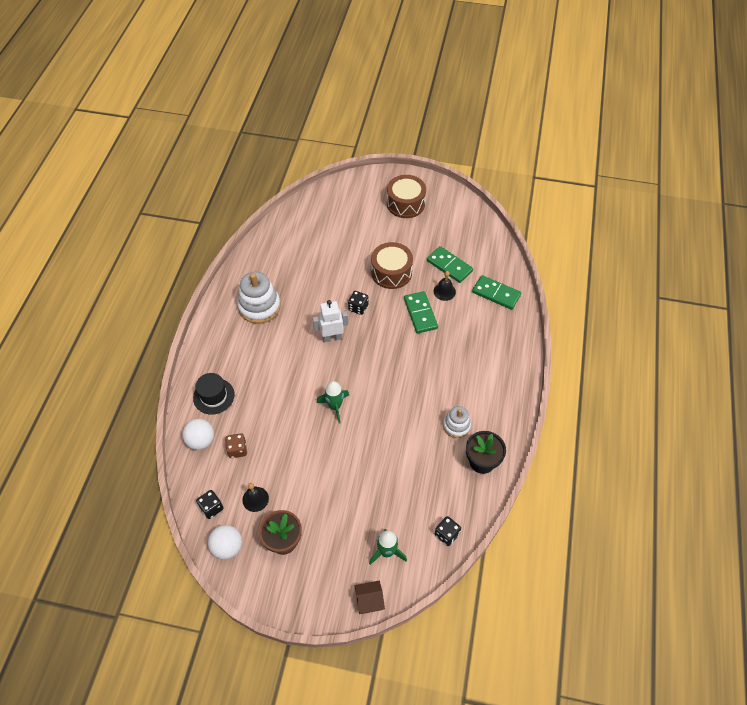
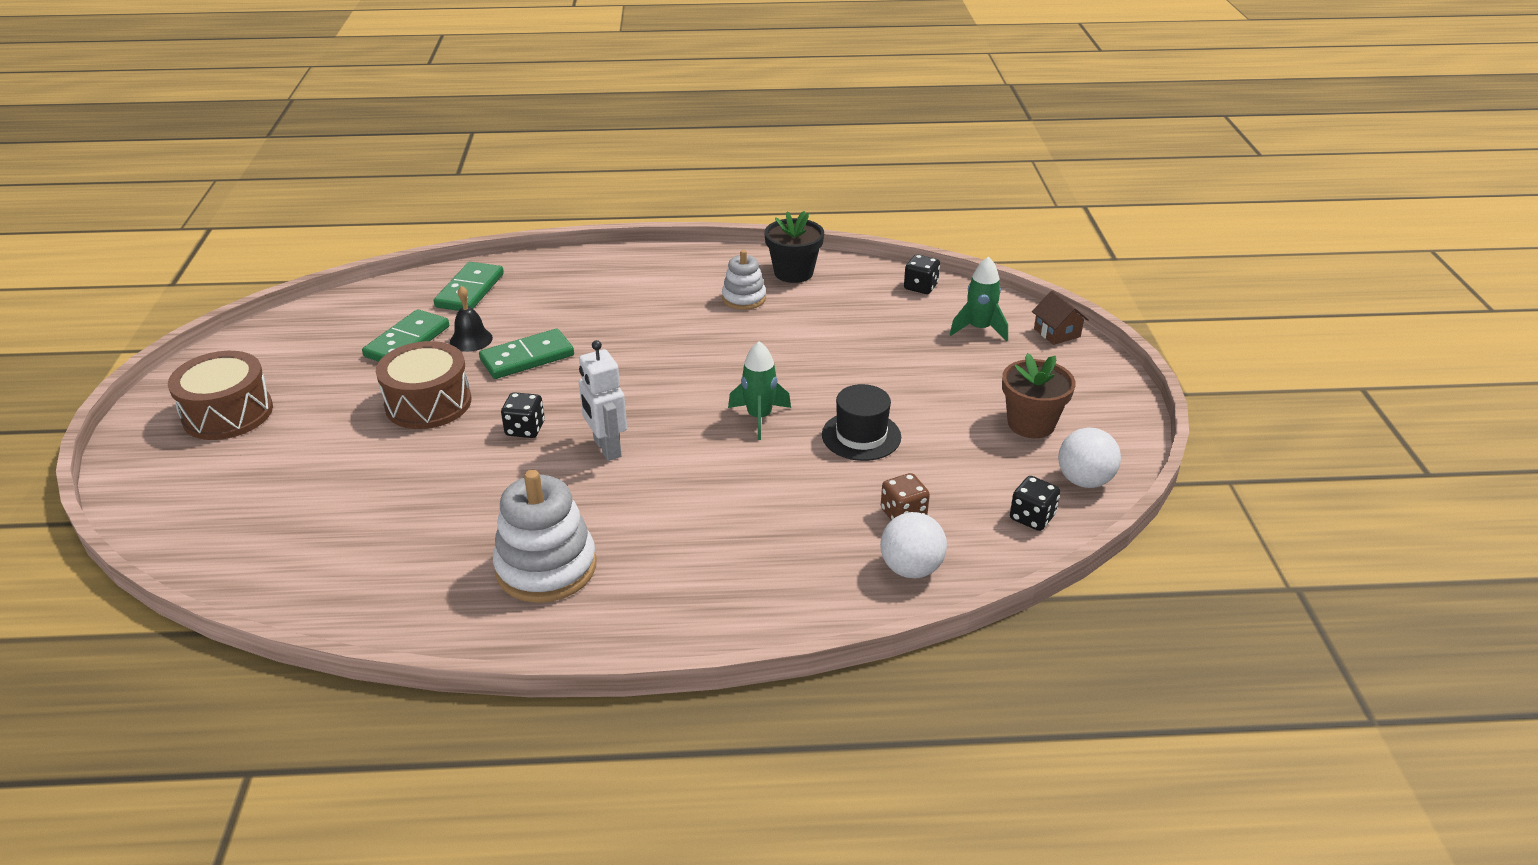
camera: 105 degrees left, 20 degrees down
(213, 396) = (802, 578): black hat -> black hat (861, 436)
(255, 499) = (982, 469): black bell -> none

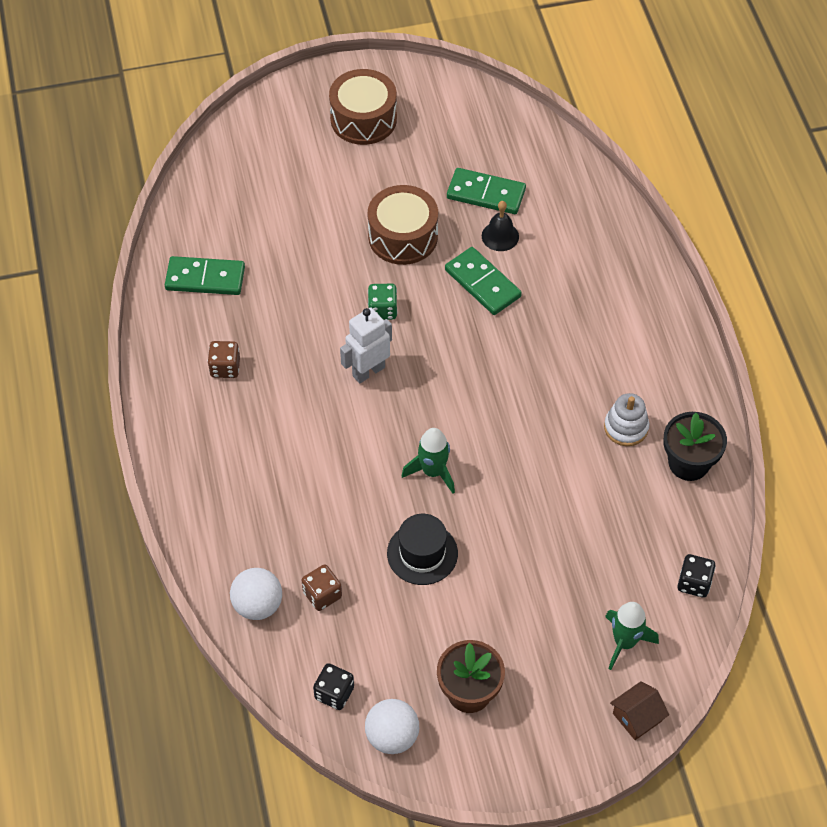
camera: 80 degrees right, 20 degrees up
(470, 290) = (578, 211): green domino -> green domino (205, 278)
(525, 429) = (382, 310): black dice -> green dice
(546, 567) = (225, 368): white stacking toy -> brown dice

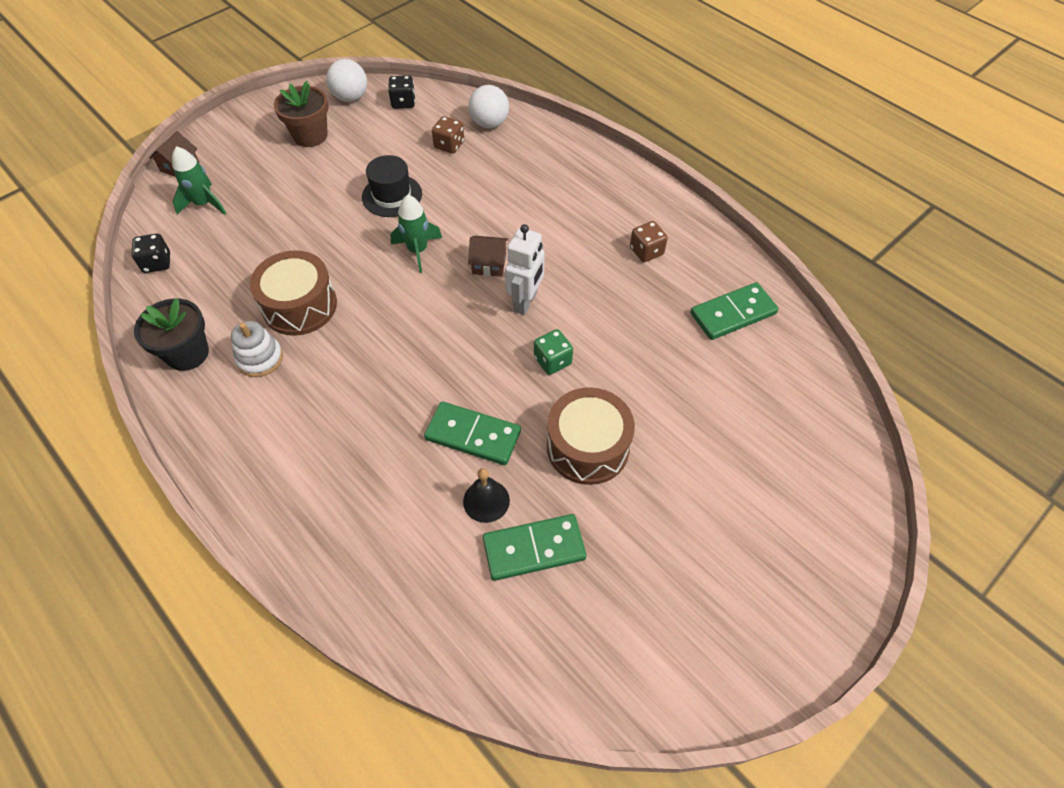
camera: 150 degrees right, 0 degrees up
(363, 119) = (743, 579): brown drum -> brown drum (300, 306)
(375, 424) = (489, 264): none -> brown house

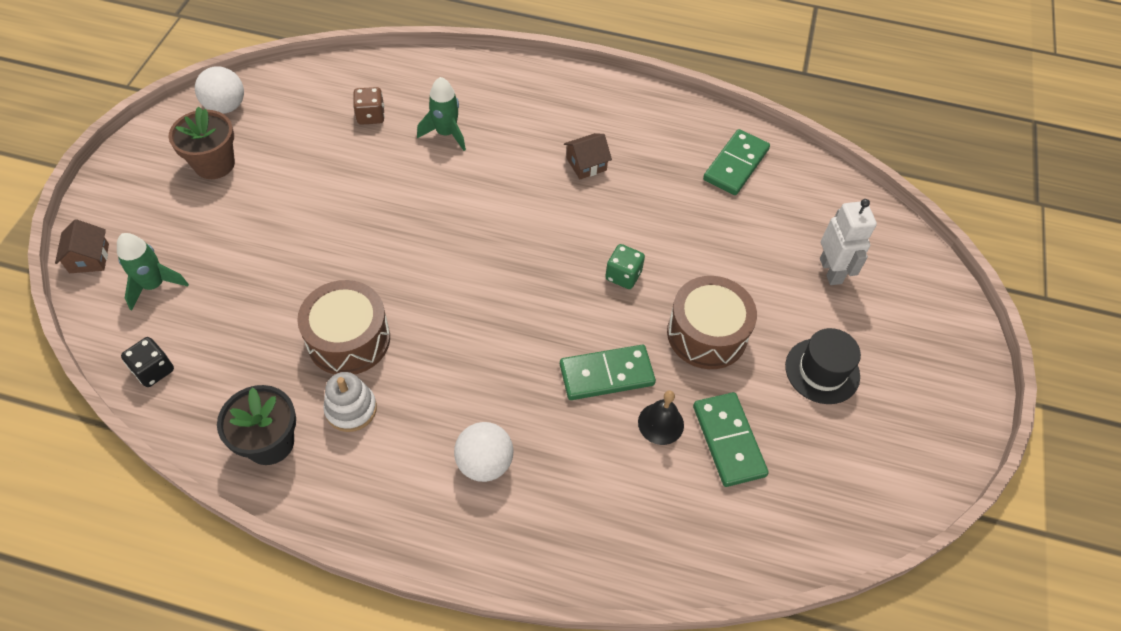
camera: 35 degrees left, 0 degrees up
(392, 195) = (353, 190): black hat -> black hat (822, 371)
(403, 102) = (288, 90): black dice -> none
(418, 250) = (423, 232): green rocket -> green rocket (446, 133)
(489, 123) = (394, 78): white ball -> white ball (484, 463)
(489, 264) = (500, 214): brown house -> brown house (586, 164)
(525, 302) = (560, 234): white robot -> white robot (831, 271)
(534, 549) = (728, 440): green domino -> green domino turned 60 degrees counterclockwise
(646, 251) = (628, 141): brown dice -> none

